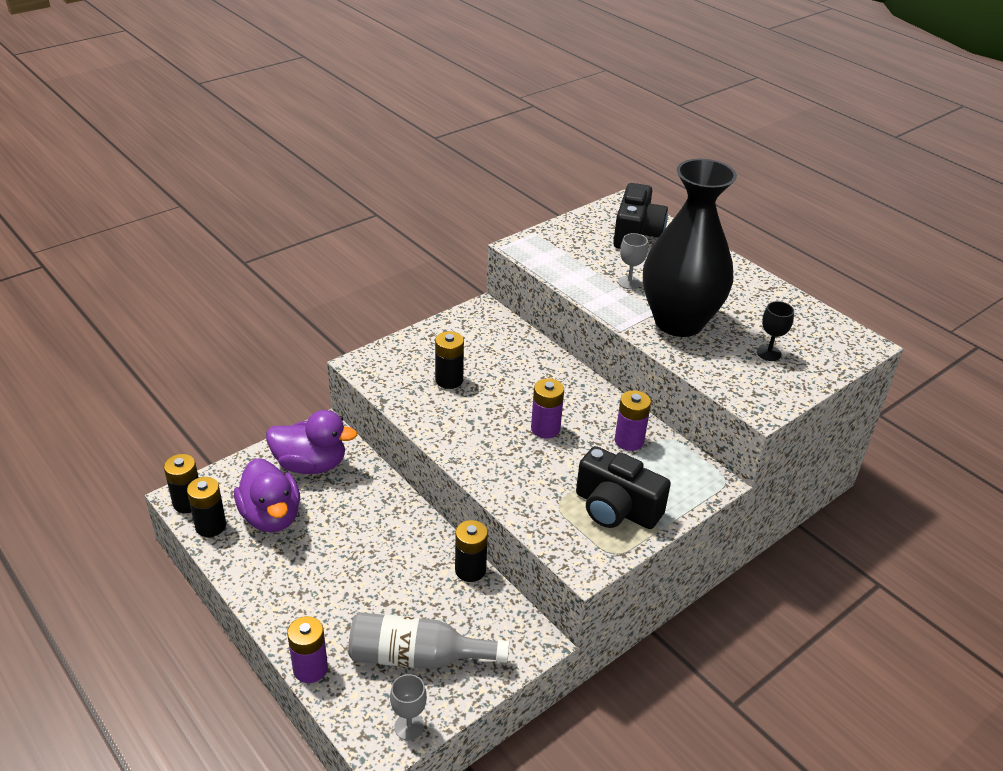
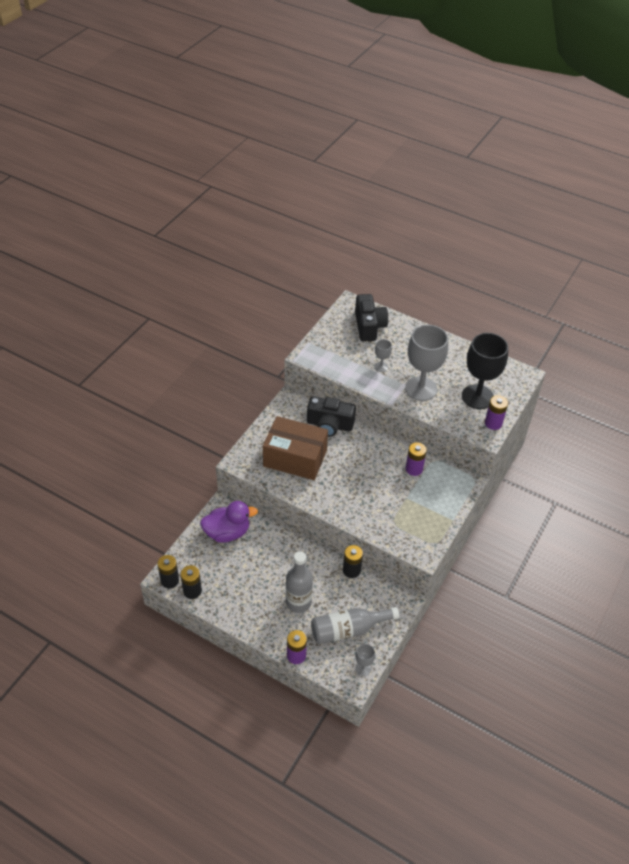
camera: 20 degrees left, 10 degrees up
(271, 516) = (223, 573): purple duck -> none
(360, 590) = (298, 602): none -> grey bottle
(449, 380) = (295, 458): black battery -> brown box
(545, 429) = (365, 475): purple battery -> purple battery (493, 423)
(616, 508) = (425, 515): black camera -> black camera (329, 425)
(679, 322) = (421, 389): black vase -> grey goblet
(769, 353) = (477, 397): black goblet -> black goblet, size x2.25

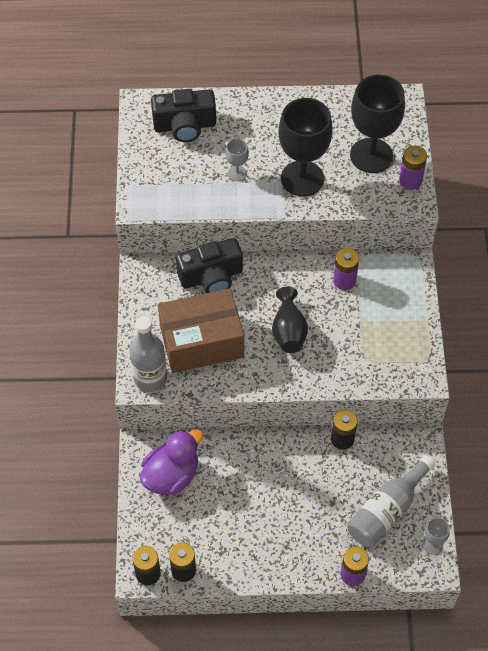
camera: 30 degrees left, 10 degrees up
(298, 602) = (311, 511): grey bottle -> grey bottle (150, 378)
(355, 480) = (289, 331): none -> black vase
(369, 326) = (185, 126): black camera -> black camera turned 120 degrees clockwise
(421, 389) = (302, 178): grey goblet -> black goblet

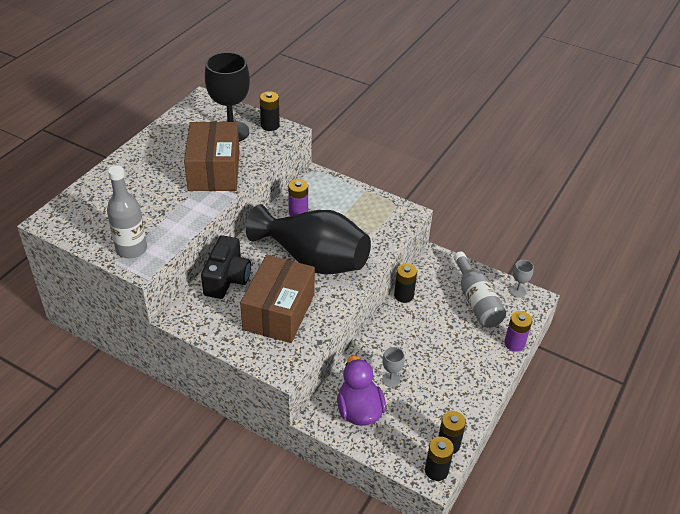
camera: 60 degrees left, 15 degrees down
(150, 378) = (284, 359): grey bottle -> grey bottle (131, 249)
(185, 126) = (97, 206): black camera -> none
(237, 173) = (173, 200): grey goblet -> grey goblet (391, 380)
(289, 331) = (313, 260): black vase -> black vase, size x2.03
(302, 178) = (214, 171): black goblet -> brown box
(410, 180) = (270, 125): purple battery -> black battery

